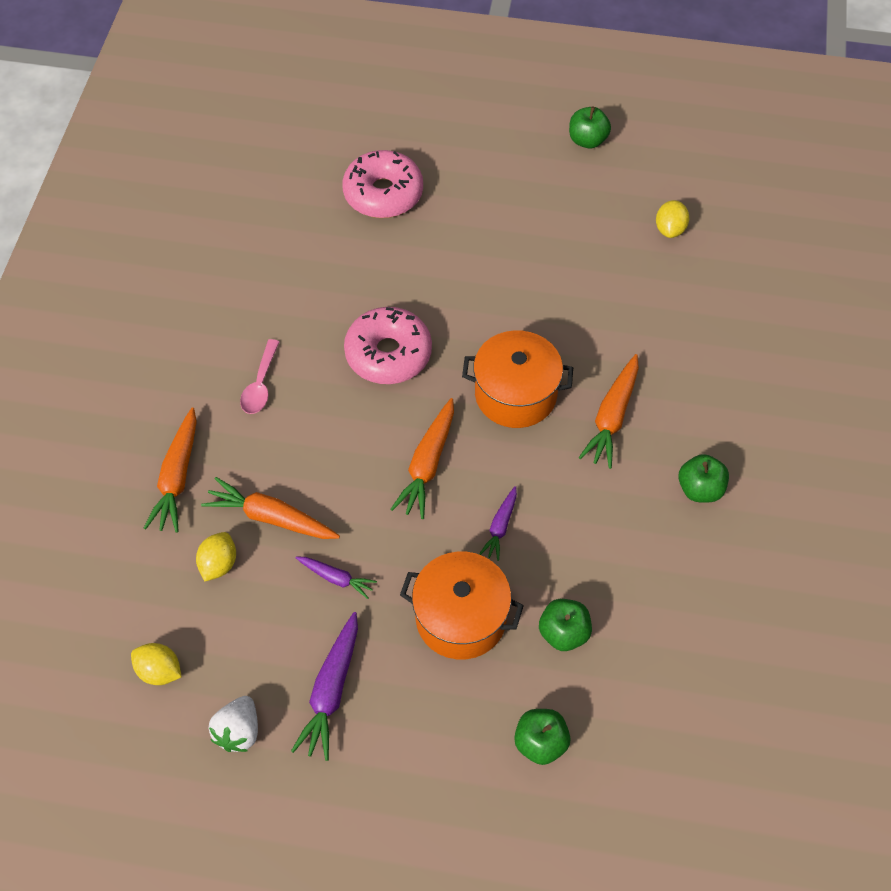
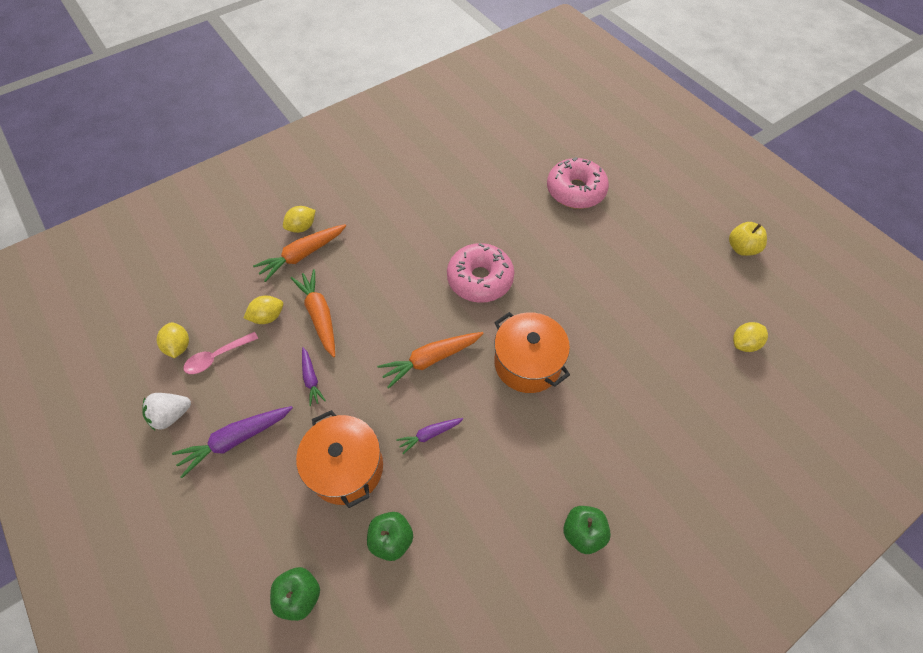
camera: 45 degrees right, 0 degrees up
(139, 451) = (302, 227): none -> yellow lemon
(260, 385) = (395, 241): pink spoon -> pink spoon (217, 357)
(587, 140) = (741, 248): green apple -> yellow apple
(612, 417) = (574, 430): orange carrot -> none

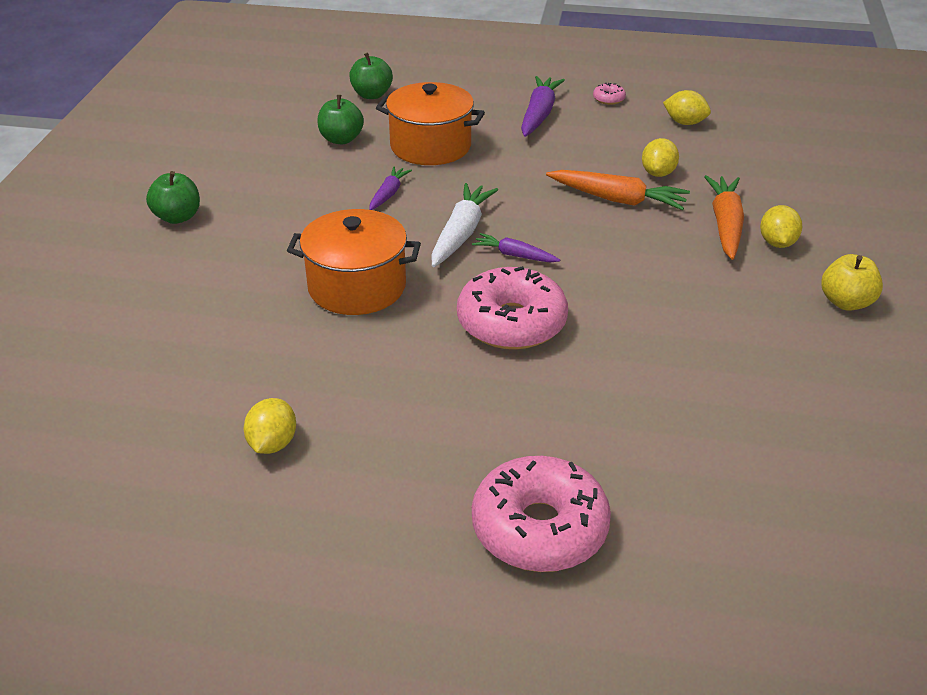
camera: 135 degrees right, 20 degrees down
(171, 415) = (608, 99): white strawberry -> pink donut
(217, 357) = (644, 134): pink spoon -> none
(311, 379) = (545, 166): purple carrot -> purple carrot (515, 255)
(431, 359) = (461, 234): orange carrot -> white carrot
(741, 248) = (157, 632): yellow apple -> yellow apple (846, 302)
(744, 343) = (80, 471): yellow lemon -> yellow lemon (272, 444)

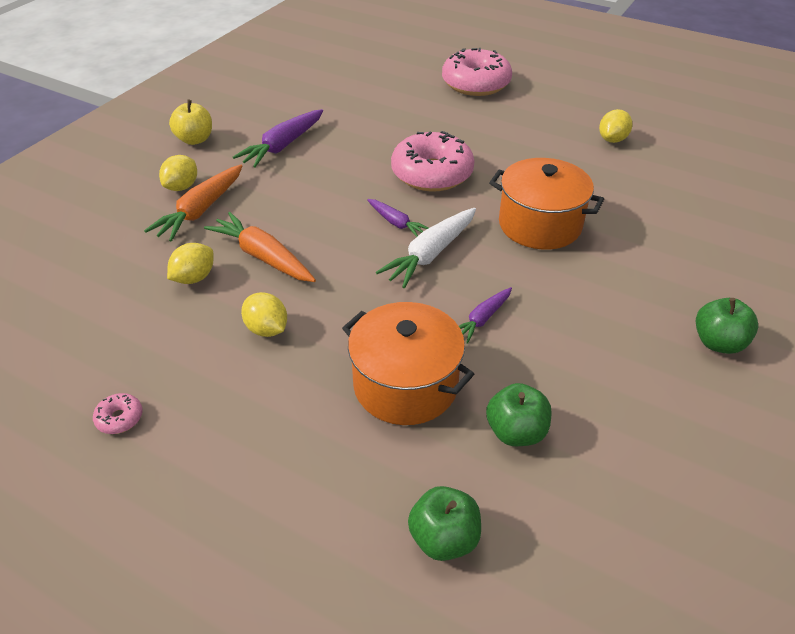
camera: 160 degrees left, 5 degrees up
(539, 115) = (235, 410): purple carrot -> purple carrot (283, 146)
(685, 123) = (83, 344): yellow lemon -> yellow lemon (267, 329)

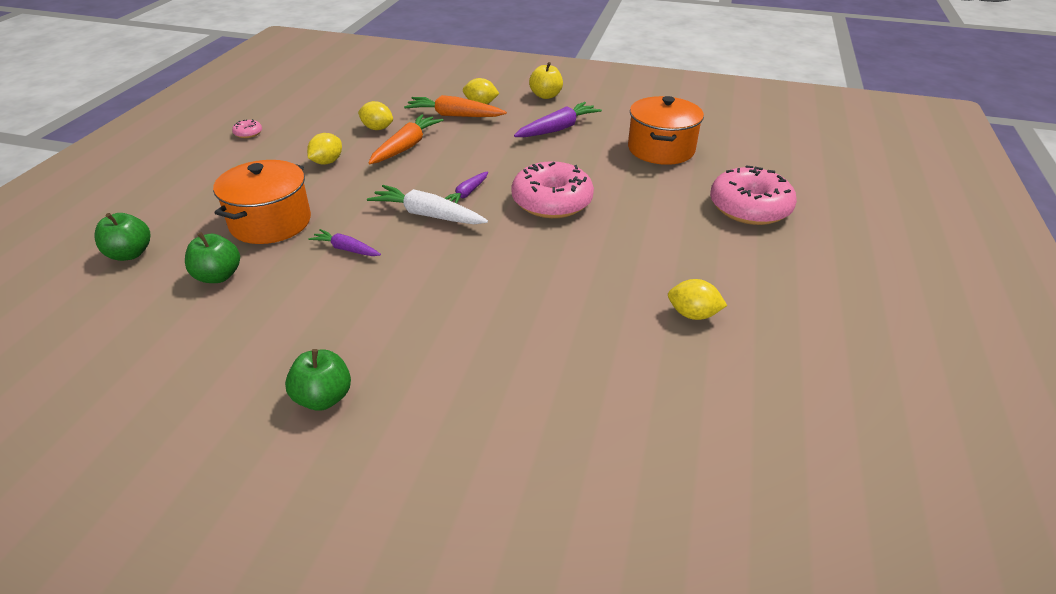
camera: 75 degrees right, 5 degrees down
(283, 146) = (557, 129): purple carrot -> purple carrot turned 120 degrees clockwise
(540, 224) = (492, 270): orange pot -> orange pot (661, 149)

